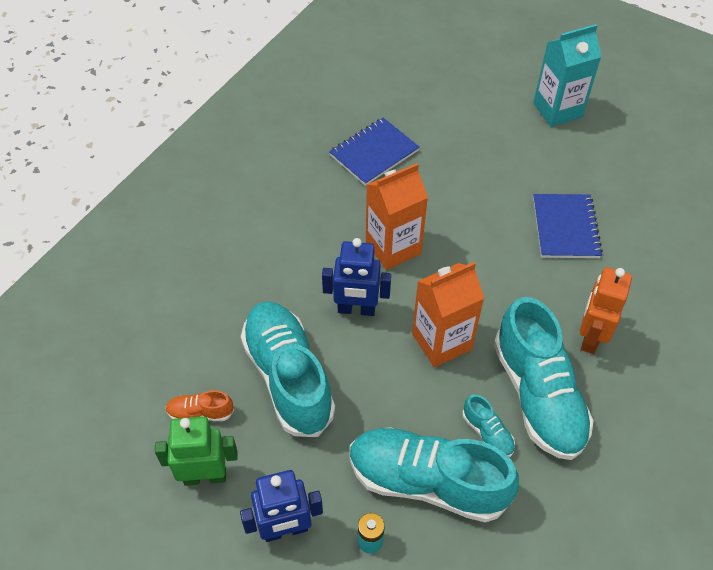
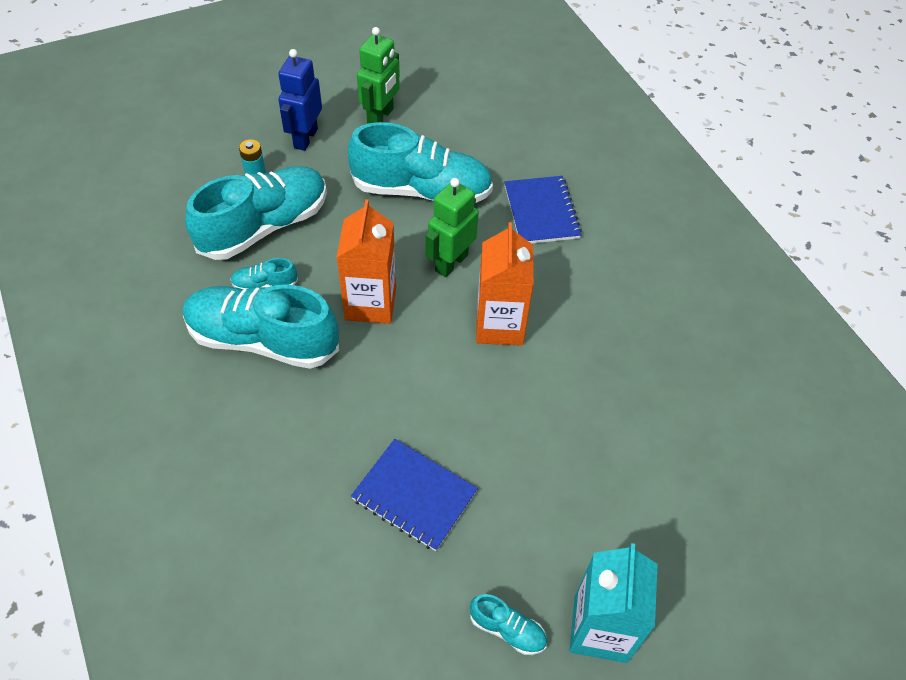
camera: 120 degrees right, 0 degrees up
(200, 413) = (432, 132): orange shoe -> none
(356, 309) = (451, 263): blue robot -> green robot
(374, 153) = (639, 378): blue notebook -> blue notebook (541, 212)
(590, 337) = (278, 421): orange robot -> none
(597, 146) = (507, 629): none -> turquoise shoe

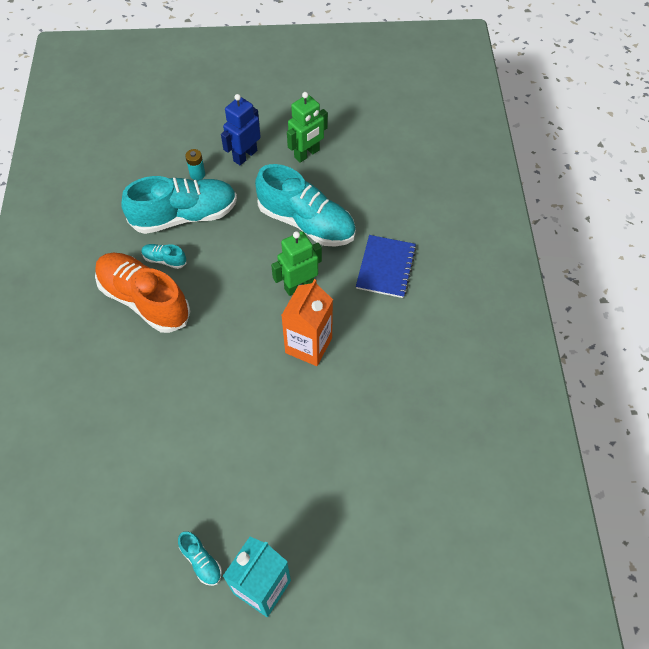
camera: 25 degrees right, 5 degrees up
(263, 340) = (144, 300): turquoise shoe -> orange shoe
(370, 303) = (228, 298): orange carton -> none
(414, 495) = (188, 446): blue notebook -> none

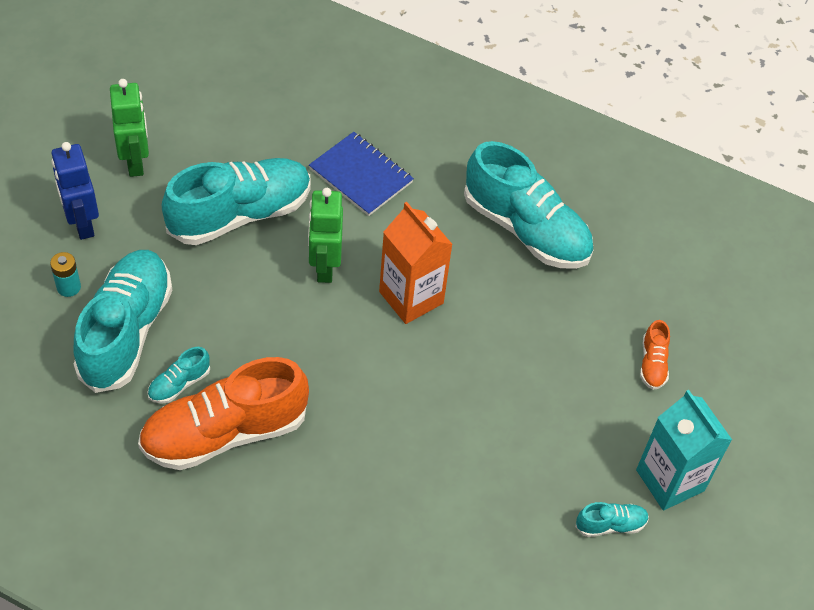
camera: 65 degrees left, 5 degrees down
(357, 527) = (652, 364): none -> orange shoe
(416, 385) = (526, 229): none -> turquoise shoe

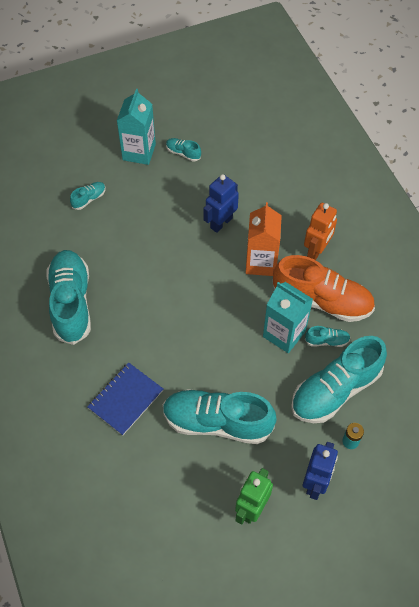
camera: 135 degrees left, 5 degrees up
(241, 357) = (284, 334): none -> turquoise carton
(286, 502) = (316, 251): none -> orange robot
(324, 266) = (198, 355): green robot -> none
(361, 175) = (125, 399): blue notebook -> blue notebook turned 45 degrees clockwise
(411, 297) = (169, 307): orange carton -> orange carton (261, 262)
(452, 452) = (221, 223): none -> blue robot
(652, 364) = (89, 199): orange shoe -> turquoise shoe

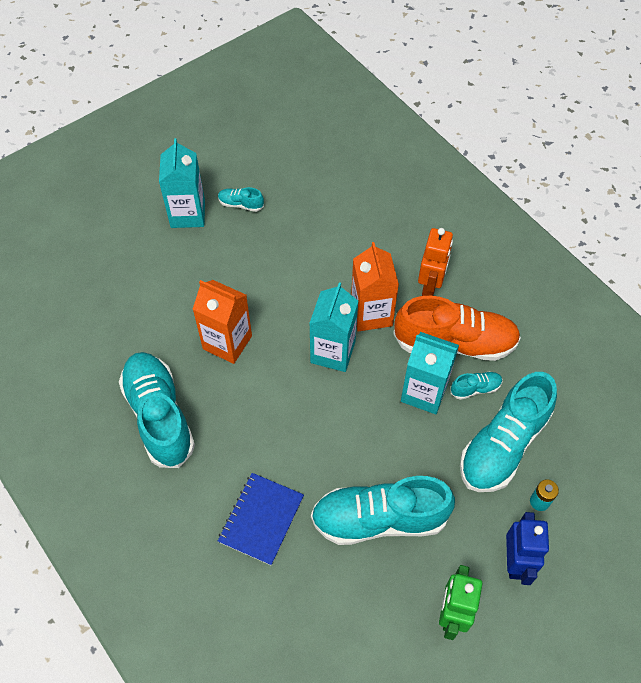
camera: 15 degrees left, 0 degrees up
(89, 199) = (144, 283): turquoise shoe -> none
(140, 259) = (227, 342): none -> orange carton
(220, 285) = (333, 352): none -> turquoise carton
(221, 223) = (310, 277): blue robot -> none

